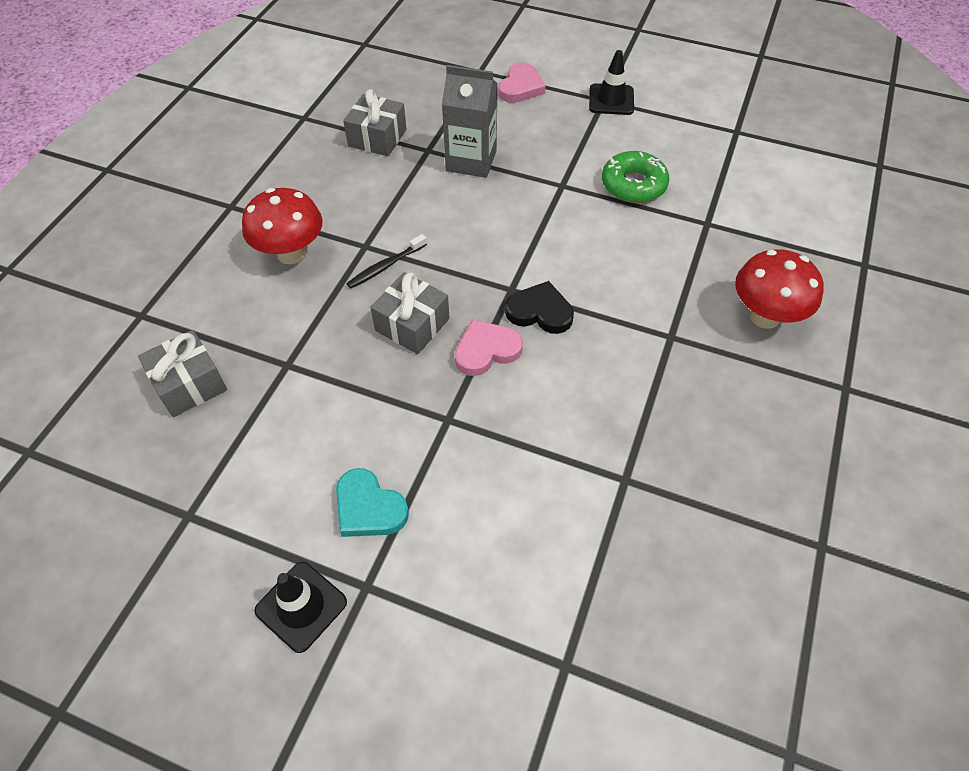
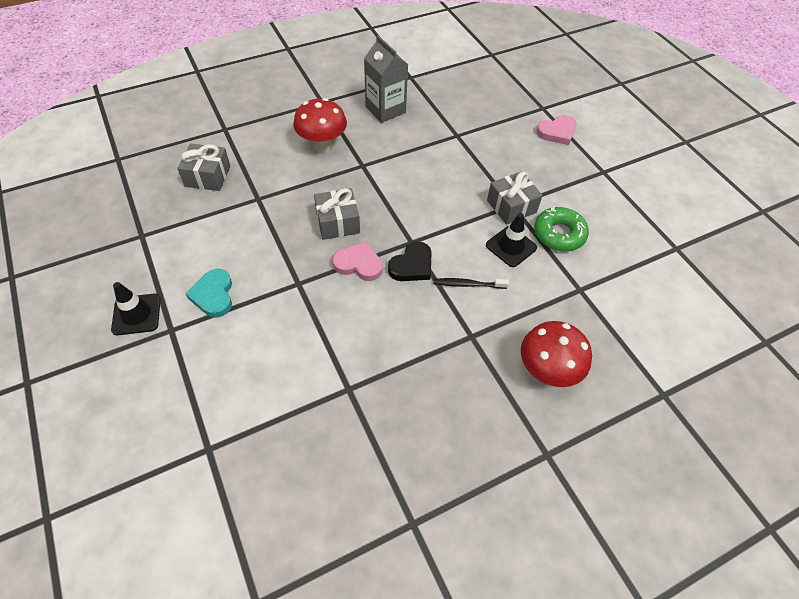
camera: 40 degrees right, 0 degrees up
(377, 138) = (437, 111): grey gift -> grey gift (511, 206)
(385, 266) = (360, 183): black toothbrush -> black toothbrush (468, 284)
(471, 161) = (474, 156): grey carton -> grey carton (385, 110)
(540, 312) = (412, 265): black heart -> black heart turned 75 degrees clockwise
(611, 100) = (609, 174): black traffic cone -> black traffic cone (511, 246)

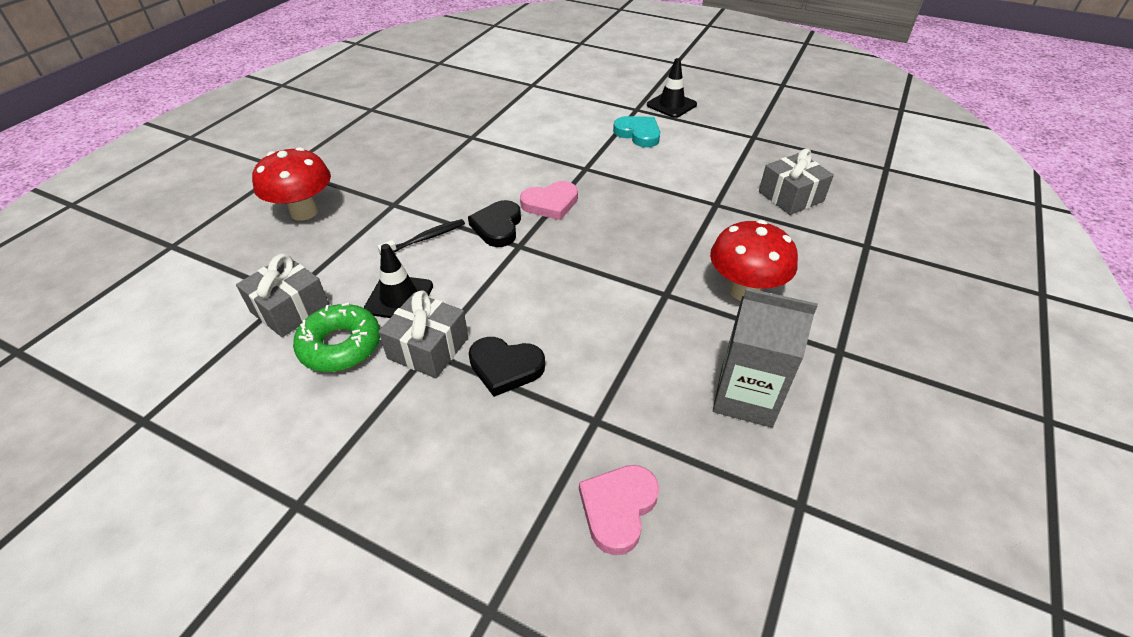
camera: 145 degrees right, 10 degrees down
(338, 222) = (613, 224): grey gift -> grey gift (290, 309)
(478, 176) = (505, 367): none -> black heart
(557, 132) = (424, 552): pink heart -> pink heart (618, 508)

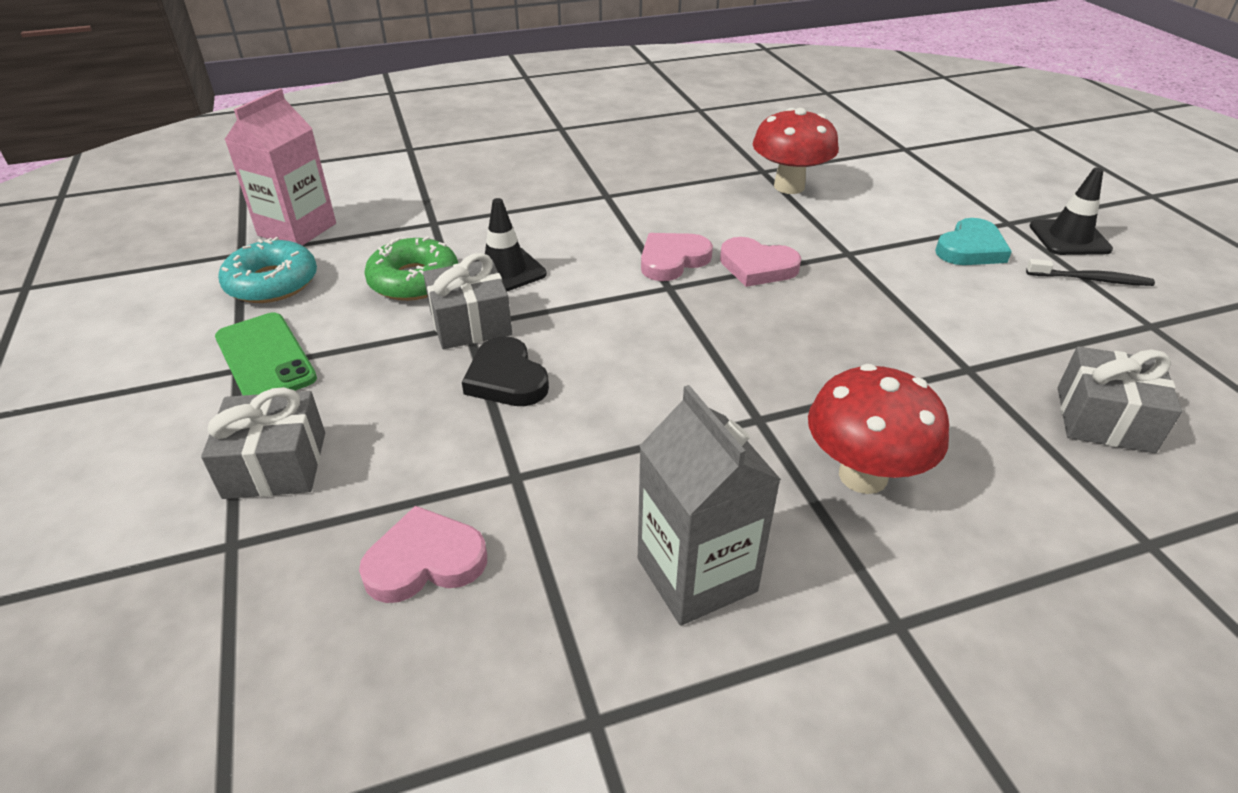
camera: 45 degrees right, 5 degrees down
(168, 369) = (297, 229): none -> pink carton
(217, 424) = (272, 283): none -> turquoise donut
(290, 309) = (419, 234): grey gift -> grey gift (275, 464)
(304, 212) = (528, 168): red mushroom -> red mushroom (789, 186)
(307, 480) = (265, 358): none -> green phone
(425, 238) = (593, 236): black toothbrush -> black toothbrush (1091, 279)
(497, 227) = (672, 260): black heart -> pink heart
(638, 134) = (970, 249): turquoise heart -> turquoise heart turned 45 degrees clockwise

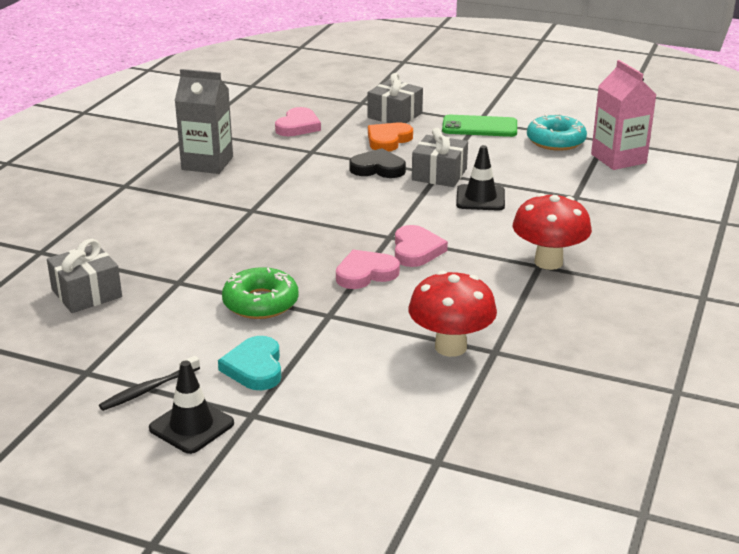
camera: 130 degrees right, 10 degrees down
(394, 419) = (388, 140): none -> orange heart
(414, 280) = (506, 173): green donut -> green donut (260, 303)
(863, 475) = (182, 214): red mushroom -> red mushroom (548, 262)

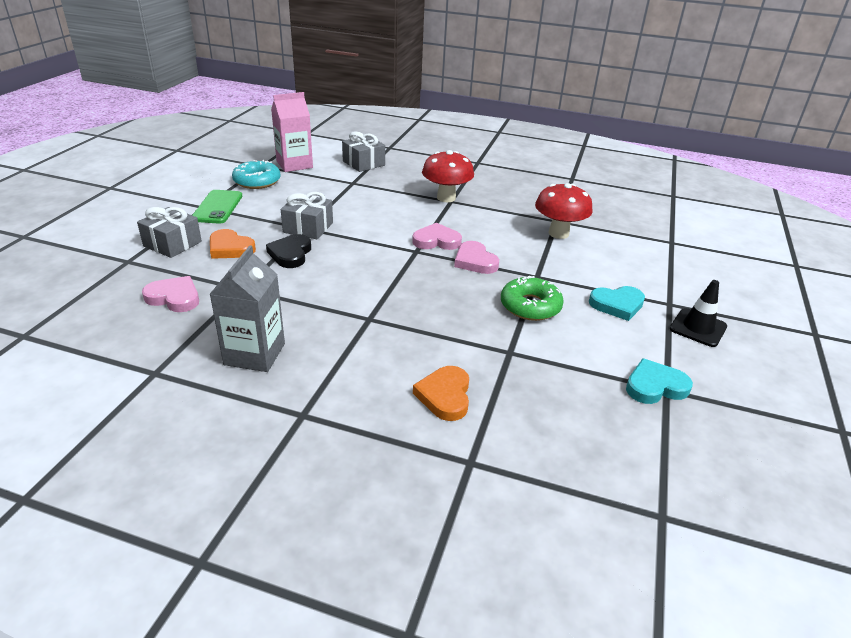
camera: 95 degrees left, 5 degrees up
(86, 293) = (546, 408): grey gift -> grey gift (363, 163)
(93, 365) = (655, 386): none -> turquoise heart
(124, 244) = (445, 396): none -> orange heart
(148, 390) = (670, 352): black toothbrush -> none
(480, 198) = (353, 214): black traffic cone -> none

